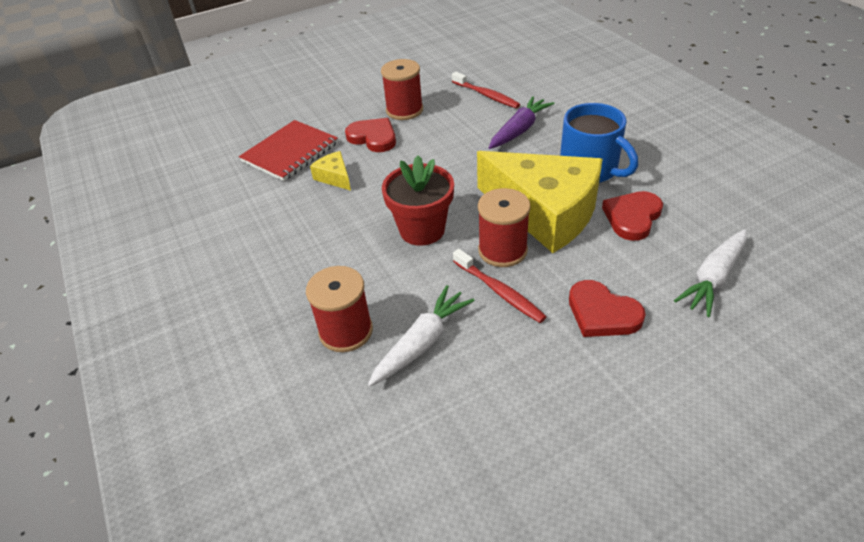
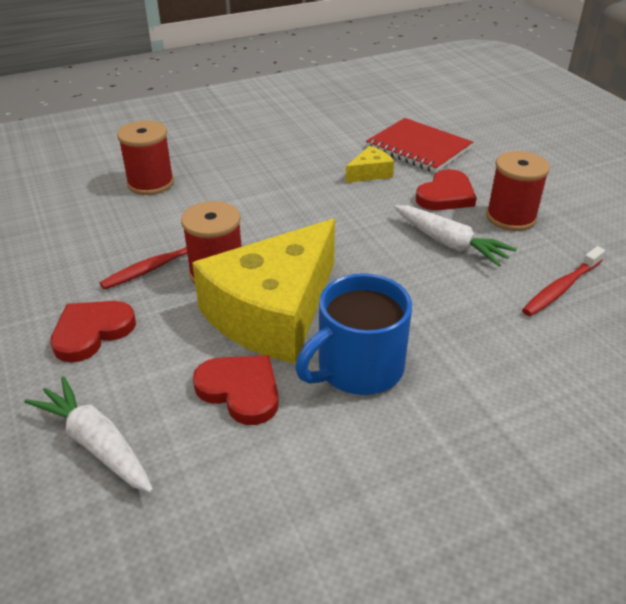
camera: 90 degrees right, 5 degrees down
(422, 230) = (268, 223): red flower pot -> none
(422, 343) = (117, 219): white carrot -> white carrot (449, 243)
(519, 130) = (463, 311): purple carrot -> none

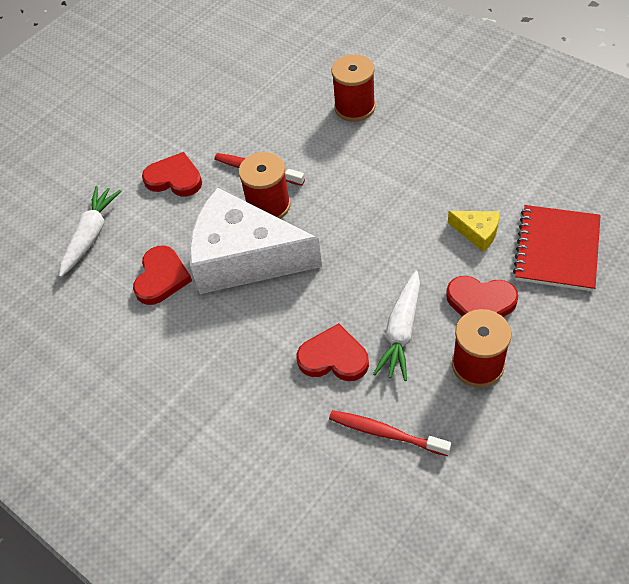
camera: 70 degrees right, 15 degrees up
(273, 312) = (244, 257): yellow cheese -> white cheese
(358, 368) = (213, 330): blue mug -> none
(454, 292) = (333, 357): none -> red heart

